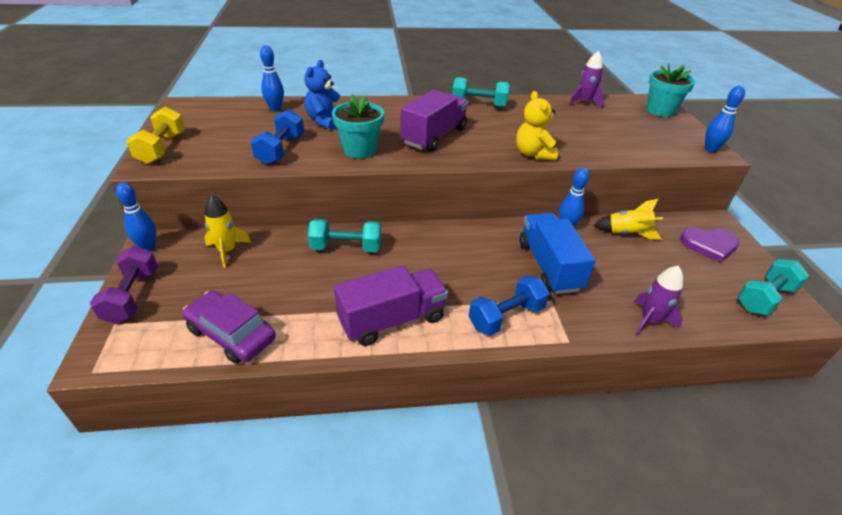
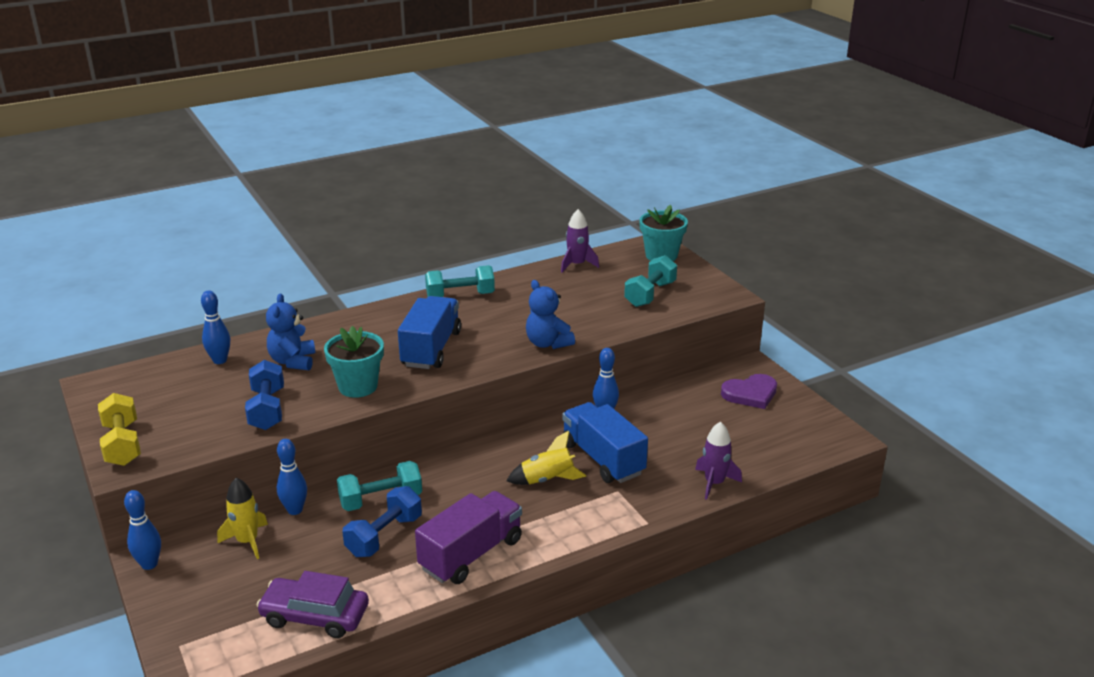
camera: 20 degrees left, 10 degrees down
(132, 296) = (176, 616): purple dumbbell -> none
(434, 136) = (431, 349): purple truck -> blue truck
(506, 317) = (581, 518): blue dumbbell -> blue dumbbell (384, 536)
(533, 154) = (547, 343): yellow teddy bear -> blue teddy bear
(627, 233) = (668, 403): yellow rocket -> yellow rocket (547, 480)
(710, 149) = (723, 293): blue bowling pin -> blue bowling pin (295, 510)
(764, 298) = (810, 432): turquoise dumbbell -> turquoise dumbbell (650, 294)

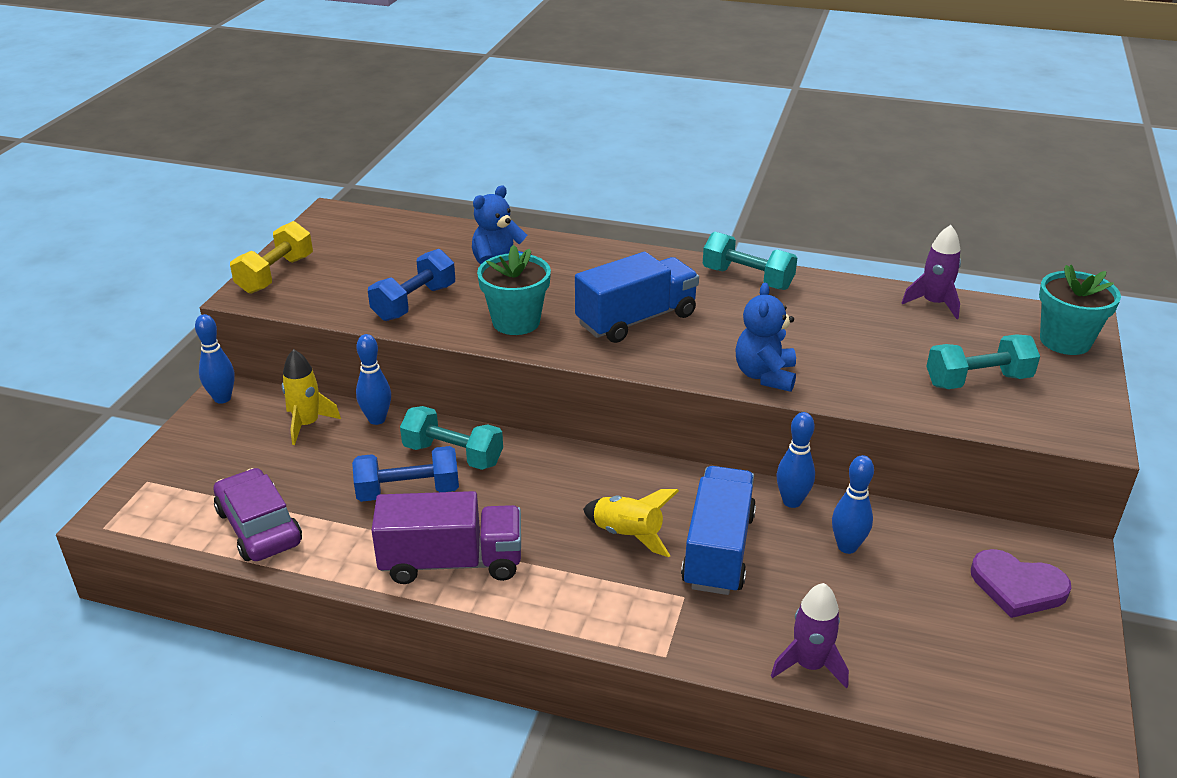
camera: 45 degrees right, 5 degrees up
(220, 360) = (445, 238): blue bowling pin -> blue bowling pin (847, 547)

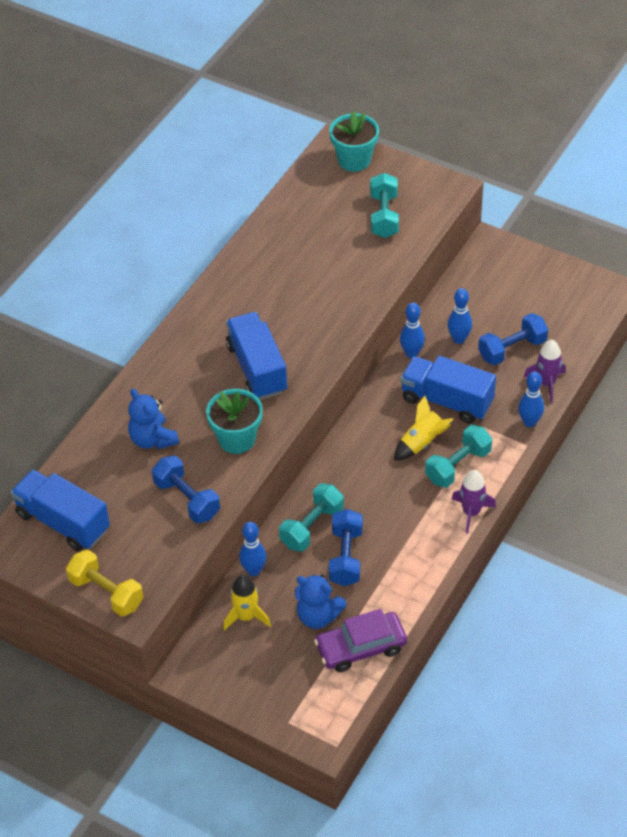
camera: 75 degrees left, 15 degrees up
(222, 398) = (191, 675): blue bowling pin -> blue bowling pin (529, 422)
(371, 237) = (63, 522): none -> blue truck
(451, 562) = (424, 539): purple truck -> none
(747, 279) = (222, 293): turquoise dumbbell -> turquoise dumbbell (458, 466)
(765, 376) = (348, 316): blue teddy bear -> blue teddy bear (318, 616)
(860, 611) = (512, 349): none -> blue dumbbell
(934, 303) = (290, 205): purple rocket -> purple rocket (471, 512)
(1017, 587) = (509, 276): purple heart -> none

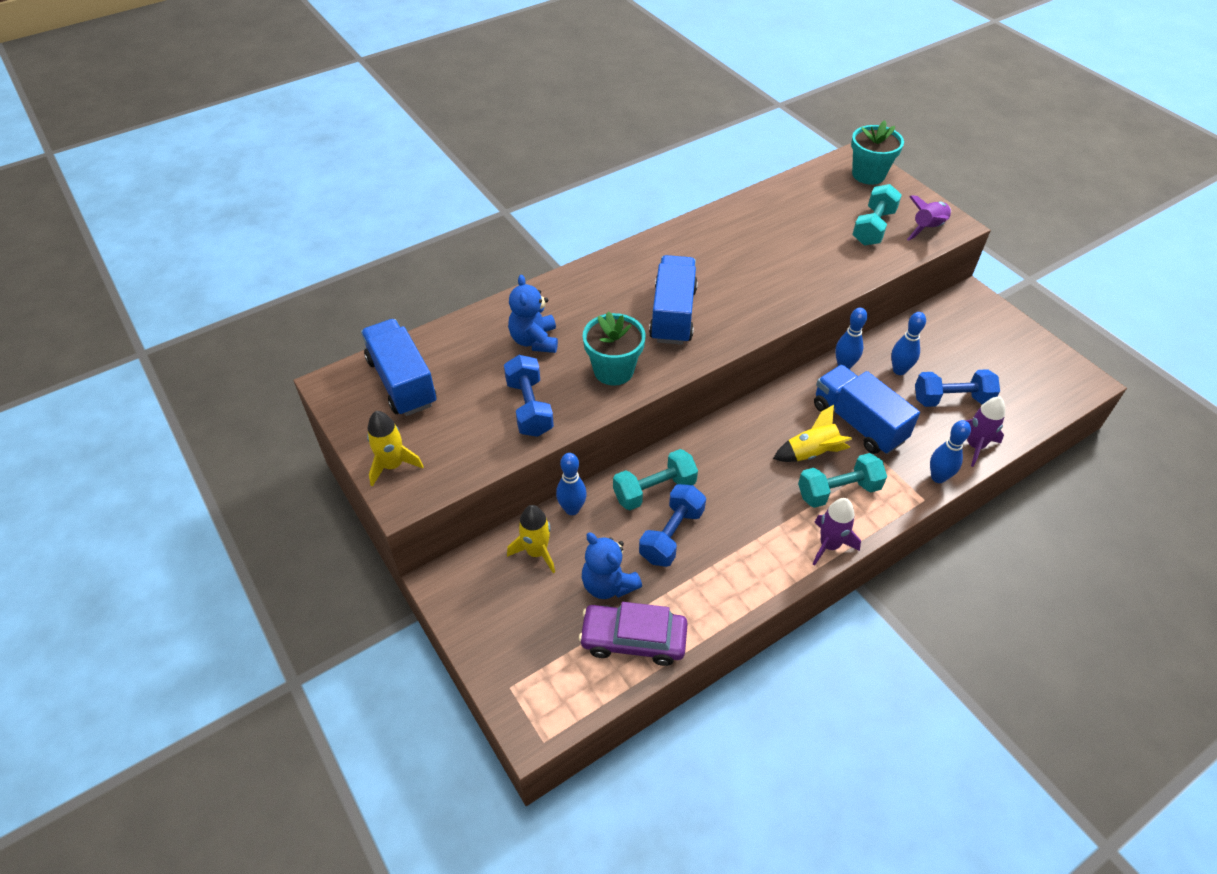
camera: 25 degrees right, 0 degrees up
(106, 592) = (393, 465): yellow dumbbell -> yellow rocket
(431, 200) = (928, 228): none -> purple rocket

